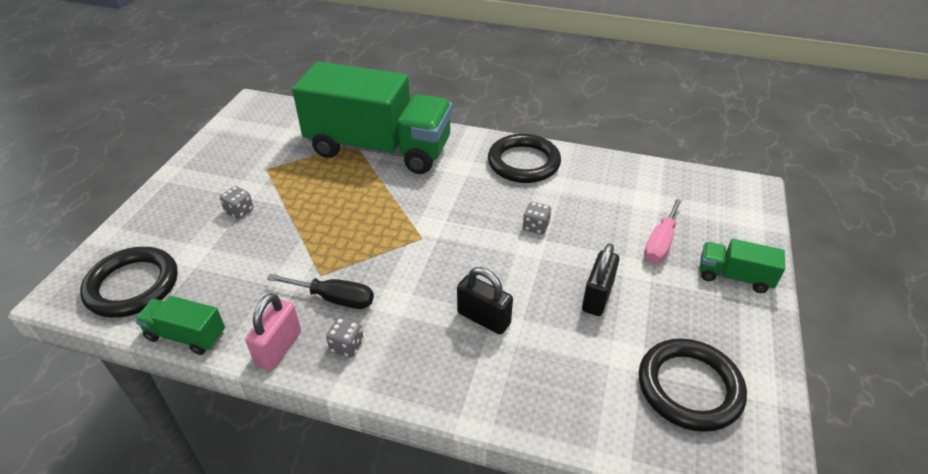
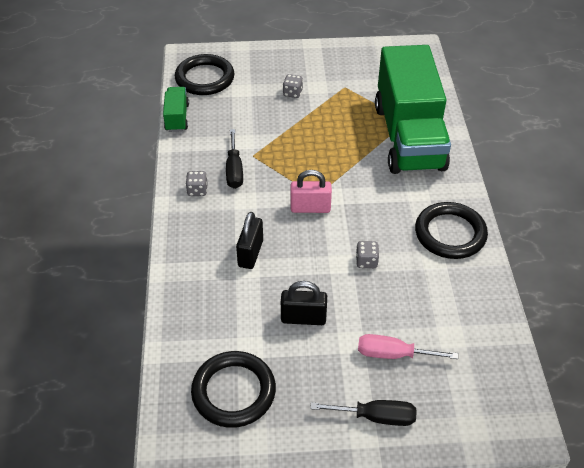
camera: 70 degrees right, 5 degrees up
(279, 348) = (183, 160): pink padlock -> pink padlock (310, 208)
(734, 276) = (376, 417): green truck -> black screwdriver

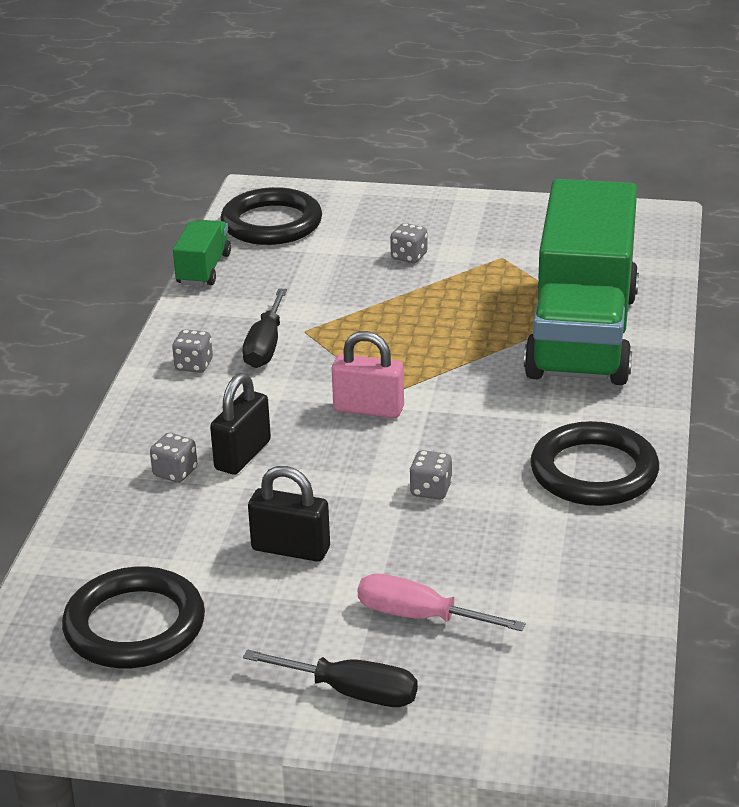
camera: 15 degrees right, 15 degrees down
(215, 273) = (175, 472): none -> grey dice

